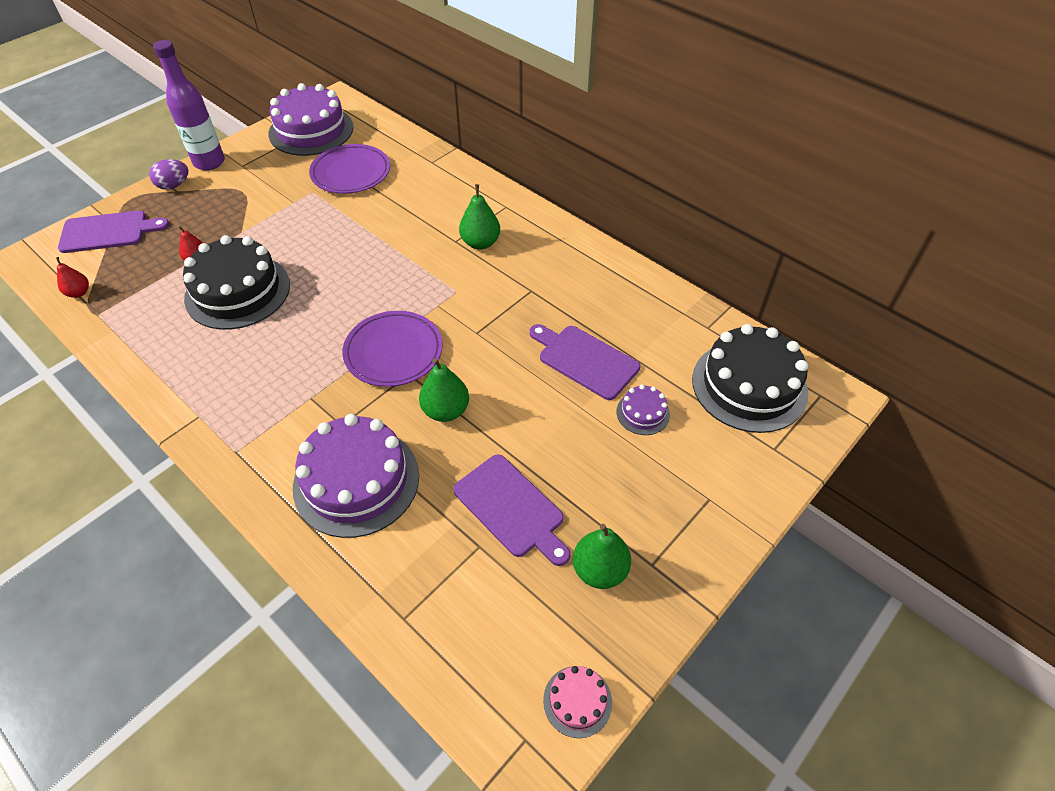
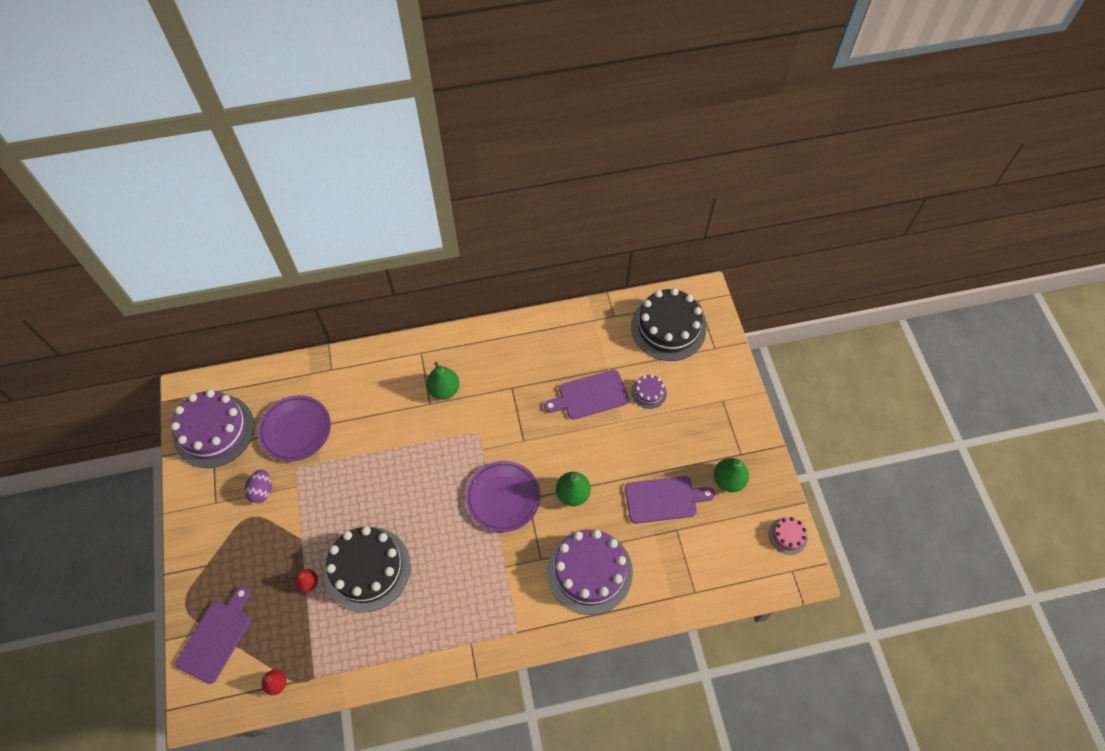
camera: 55 degrees left, 10 degrees up
(174, 185) = (197, 565): purple egg -> purple egg (262, 491)
(209, 162) = (188, 525): purple bottle -> none

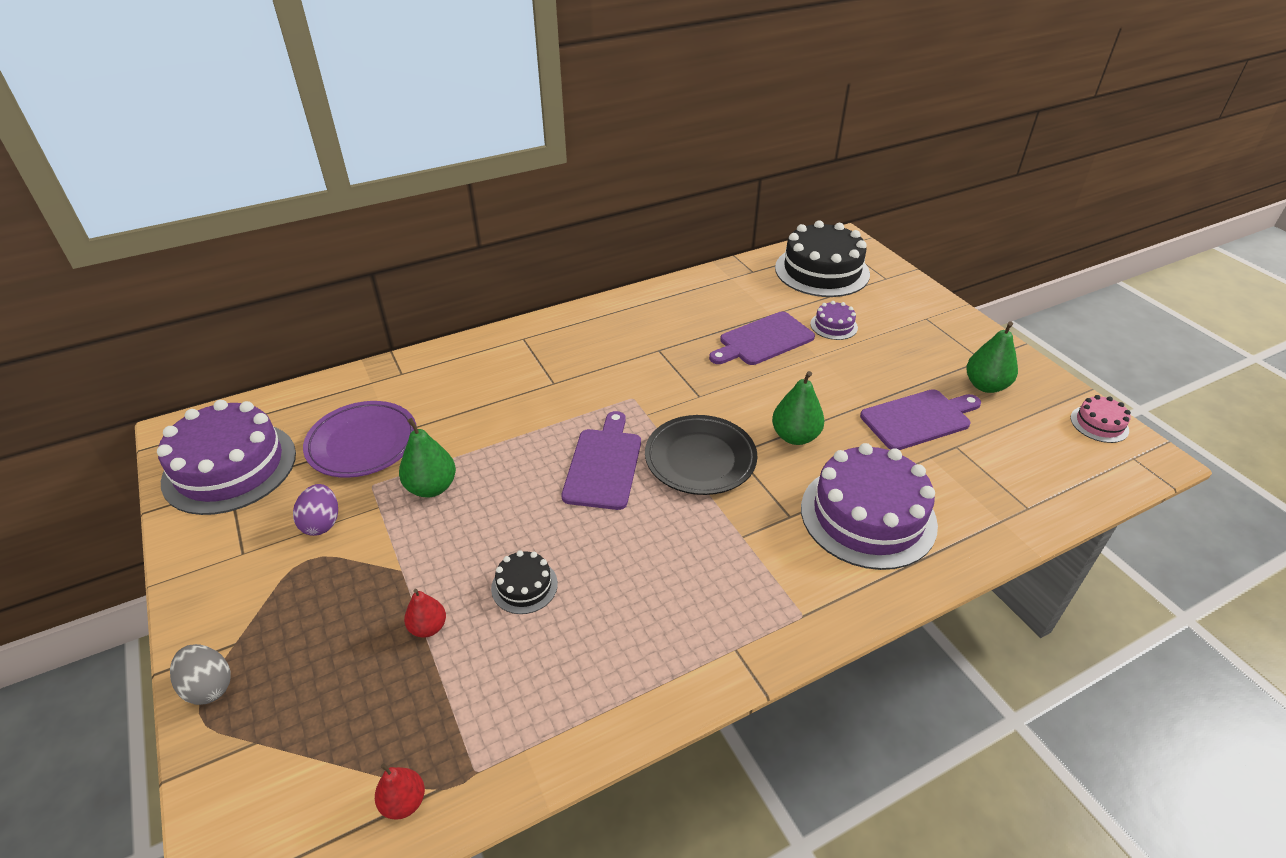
camera: 15 degrees left, 20 degrees down
(191, 590) = (209, 686): none -> grey egg
(216, 637) = (268, 752): purple cutting board -> purple cutting board (604, 464)
(367, 568) = (524, 586): black cake -> black cake, size x0.46
(444, 390) = (568, 366): green pear -> green pear (431, 487)
(503, 497) = (700, 459): purple plate -> black plate

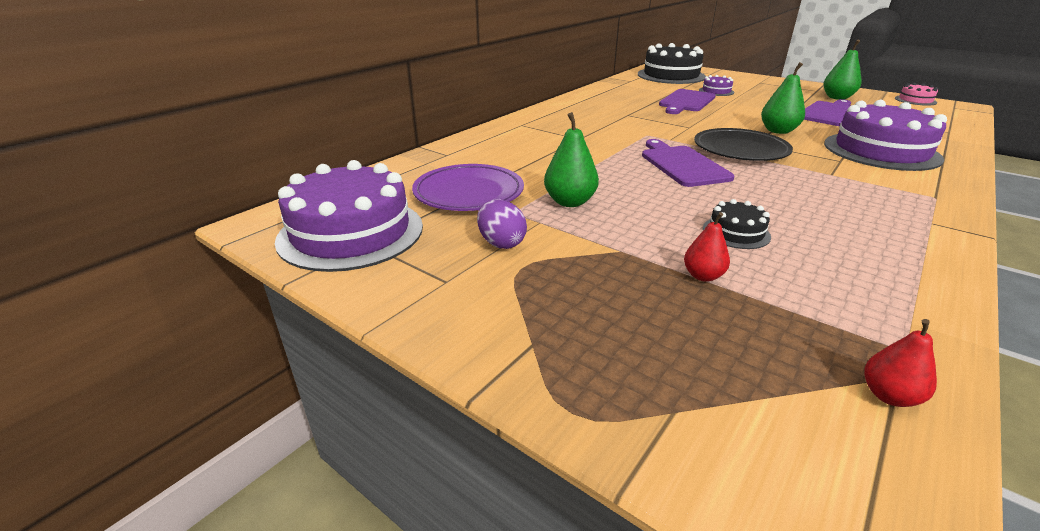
camera: 25 degrees left, 10 degrees down
(209, 686) = (552, 386): grey egg -> none

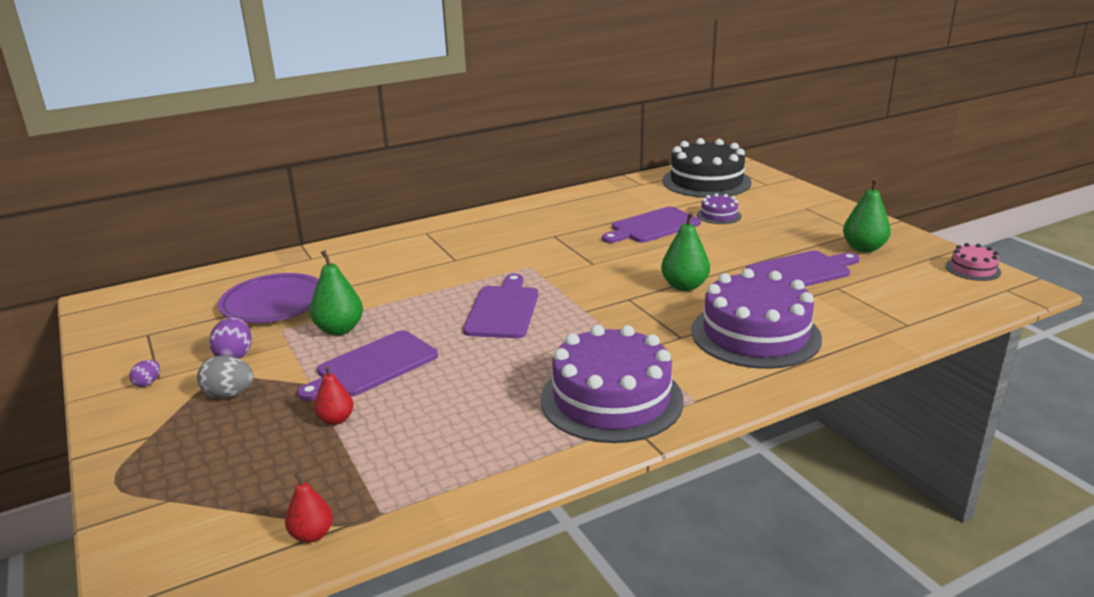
camera: 25 degrees right, 5 degrees down
(351, 232) = (147, 322): purple cake -> purple cake (611, 399)
(442, 289) = (148, 383): none -> purple egg
(556, 279) = (229, 394): none -> grey egg
(653, 224) = (373, 366): none -> purple cutting board
(736, 232) = (428, 390): black cake -> none
(740, 150) = (595, 303): black plate -> none

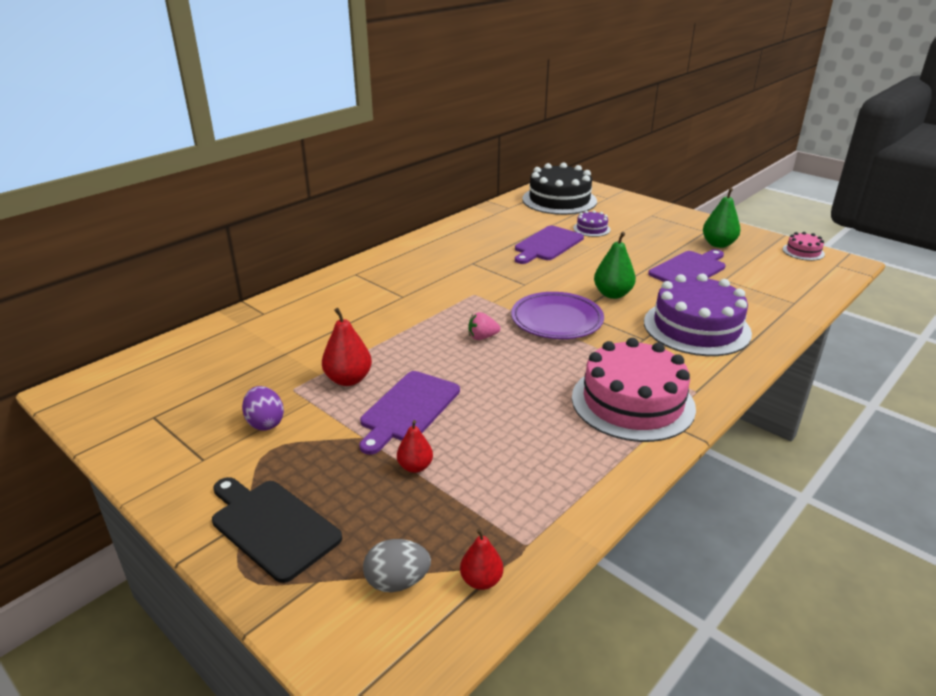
camera: 20 degrees left, 5 degrees up
(148, 383) = (196, 467): purple egg -> none
(169, 445) = (272, 526): none -> black cutting board
(229, 394) = (292, 463): grey egg -> grey egg (397, 582)
(274, 303) = (263, 364): purple plate -> purple plate (556, 320)
(339, 329) = (348, 379): green pear -> red pear
(503, 310) = (482, 337): purple cutting board -> pink strawberry
(611, 399) = (632, 402): purple cake -> pink cake

